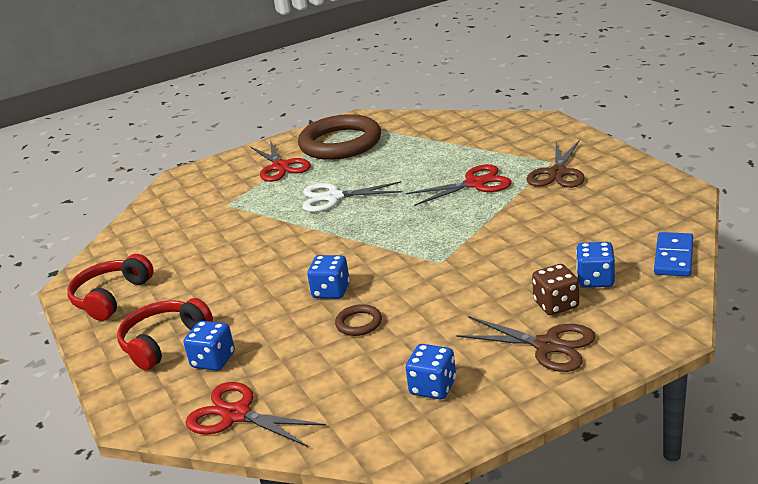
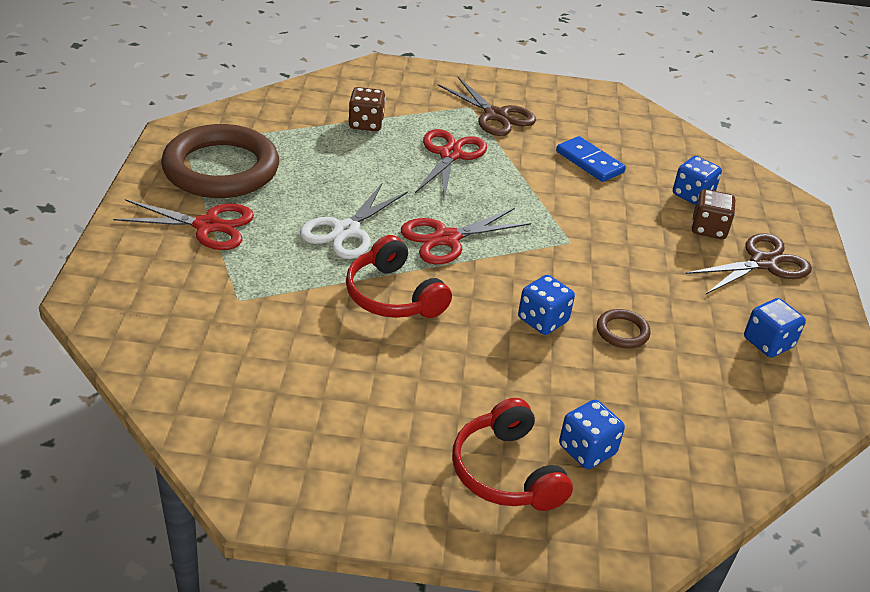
camera: 65 degrees left, 10 degrees up
(111, 297) = (342, 477): red headphones -> red headphones (393, 295)
(236, 414) = (704, 474): red scissors -> red scissors (446, 238)
(462, 148) = (366, 124): none -> brown dice
(674, 257) = (700, 152): blue domino -> blue domino (589, 162)

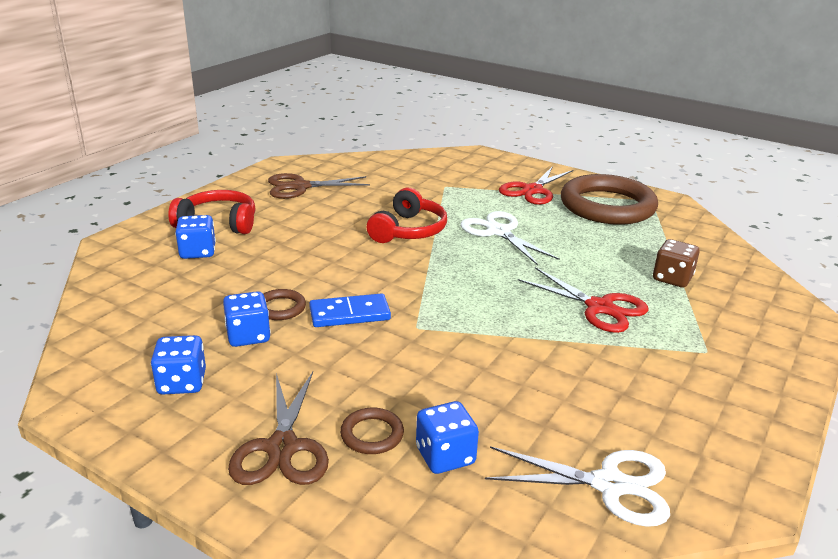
camera: 120 degrees right, 10 degrees down
(393, 295) = (408, 230): red headphones -> red headphones turned 120 degrees clockwise
(446, 238) = (462, 268): red scissors -> none
(496, 116) = (682, 363): brown scissors -> brown scissors (300, 187)
(543, 320) = (329, 277): blue dice -> blue dice (248, 336)
(589, 162) = (555, 397): blue domino -> blue domino (349, 314)
(648, 135) = (609, 485): none -> white scissors
(708, 229) = (372, 434): brown dice -> brown ring

